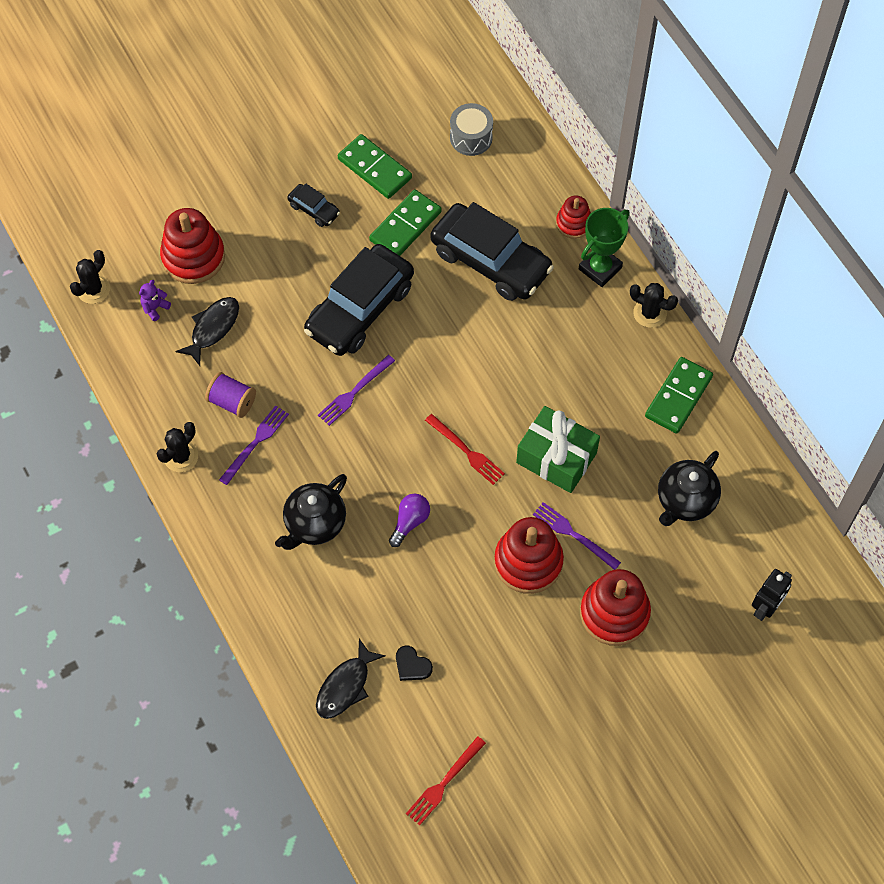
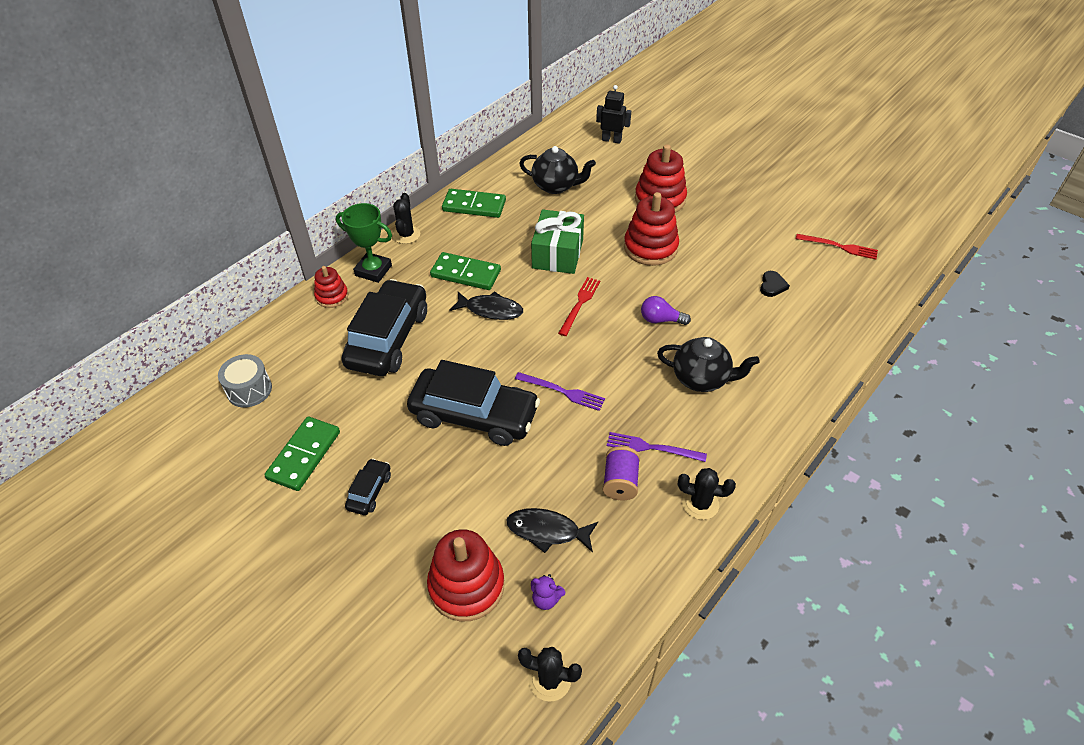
camera: 110 degrees left, 15 degrees down
(345, 686) = (816, 317): black fish -> black fish (490, 310)
(405, 226) = (368, 409): green domino -> green domino (466, 273)
(574, 535) = (614, 230): purple fork -> none

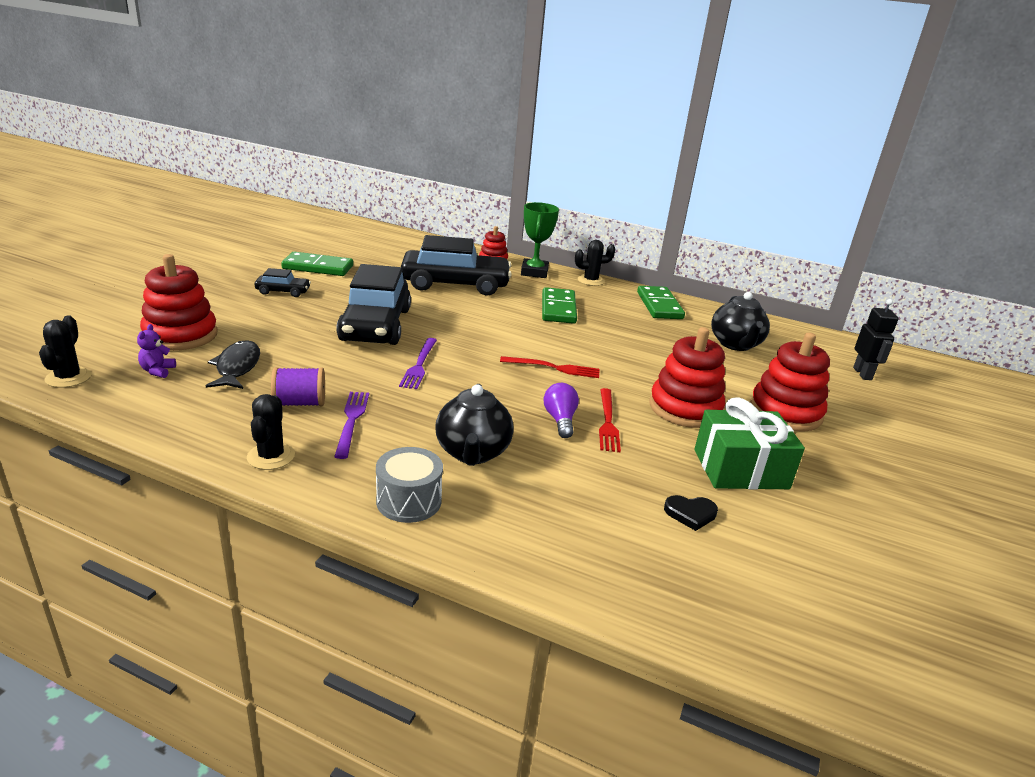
camera: 70 degrees right, 20 degrees down
(249, 390) = (379, 245): grey drum -> grey drum (409, 501)
(490, 310) = (516, 323): black fish -> none
(557, 254) = (624, 351): green gift -> green gift (740, 469)
(839, 247) = (850, 594): red fork -> red fork (607, 422)

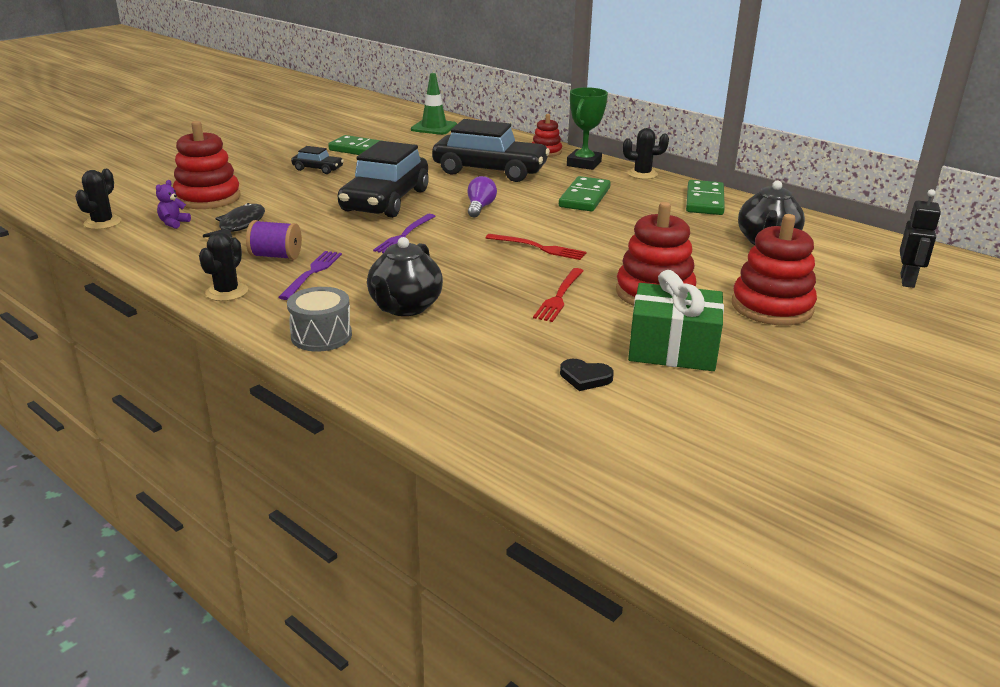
camera: 20 degrees right, 0 degrees up
(372, 238) = (434, 127): none -> green traffic cone
(560, 420) = (511, 290): purple light bulb -> purple light bulb (480, 207)

